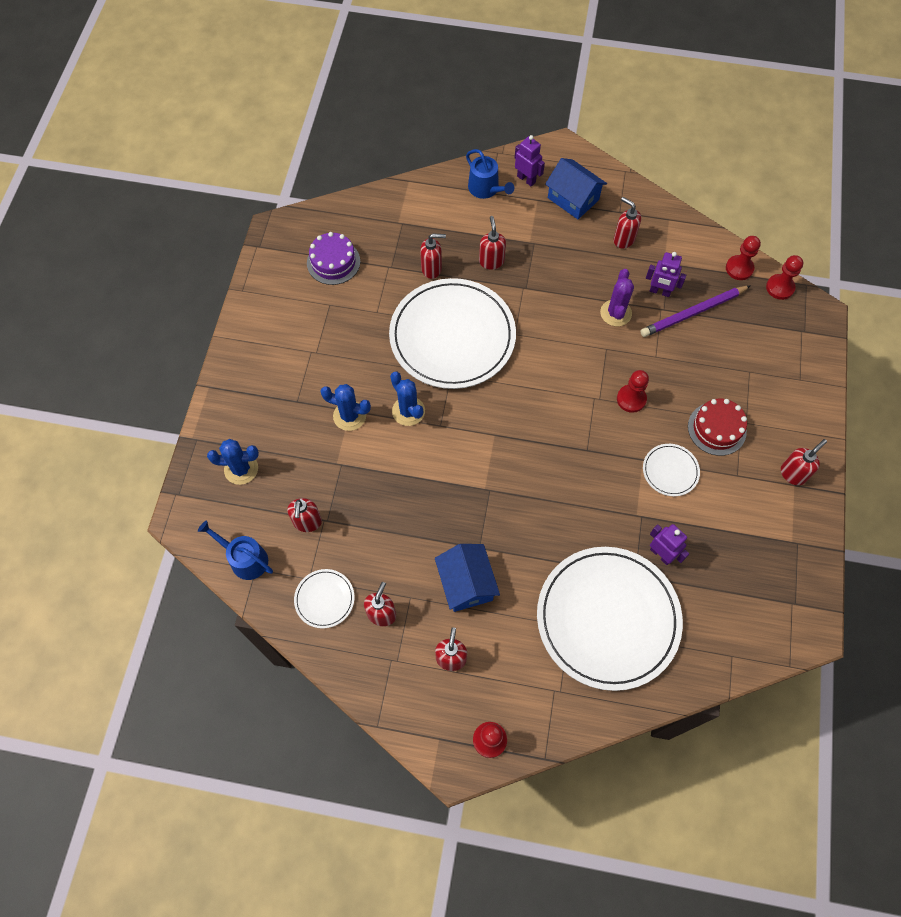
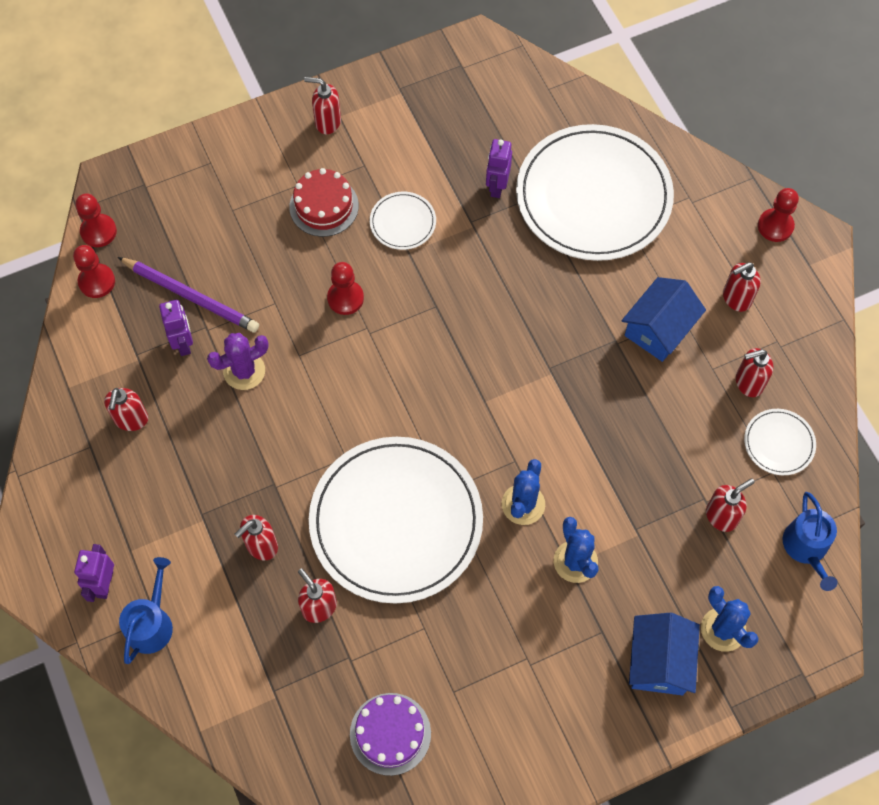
camera: 125 degrees left, 0 degrees up
(573, 199) = (102, 510): blue house -> blue house (659, 661)

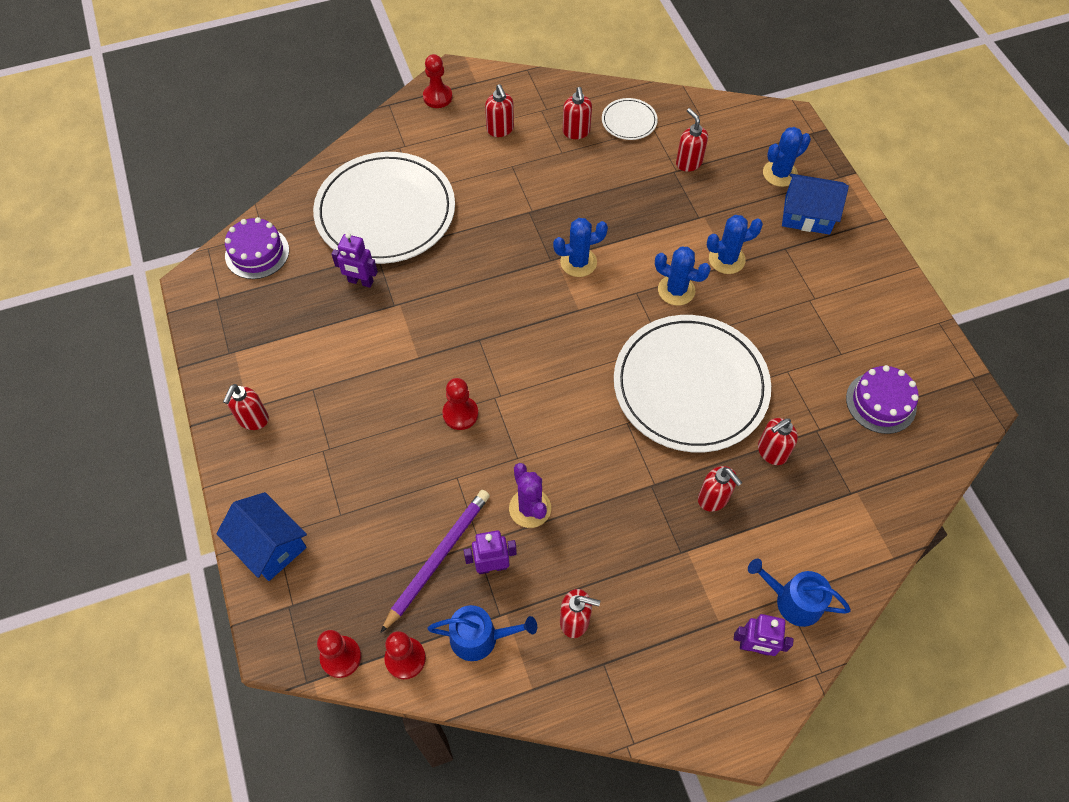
camera: 85 degrees left, 5 degrees down
(324, 206) = (353, 427): red cake -> none
(403, 222) = (384, 360): white plate -> none
(522, 88) = (257, 253): none -> purple cake
(549, 397) = (578, 262): none -> blue cactus
(659, 329) = (522, 182): blue house -> blue house (269, 545)
(806, 548) = (714, 117): blue watering can -> blue watering can (480, 637)

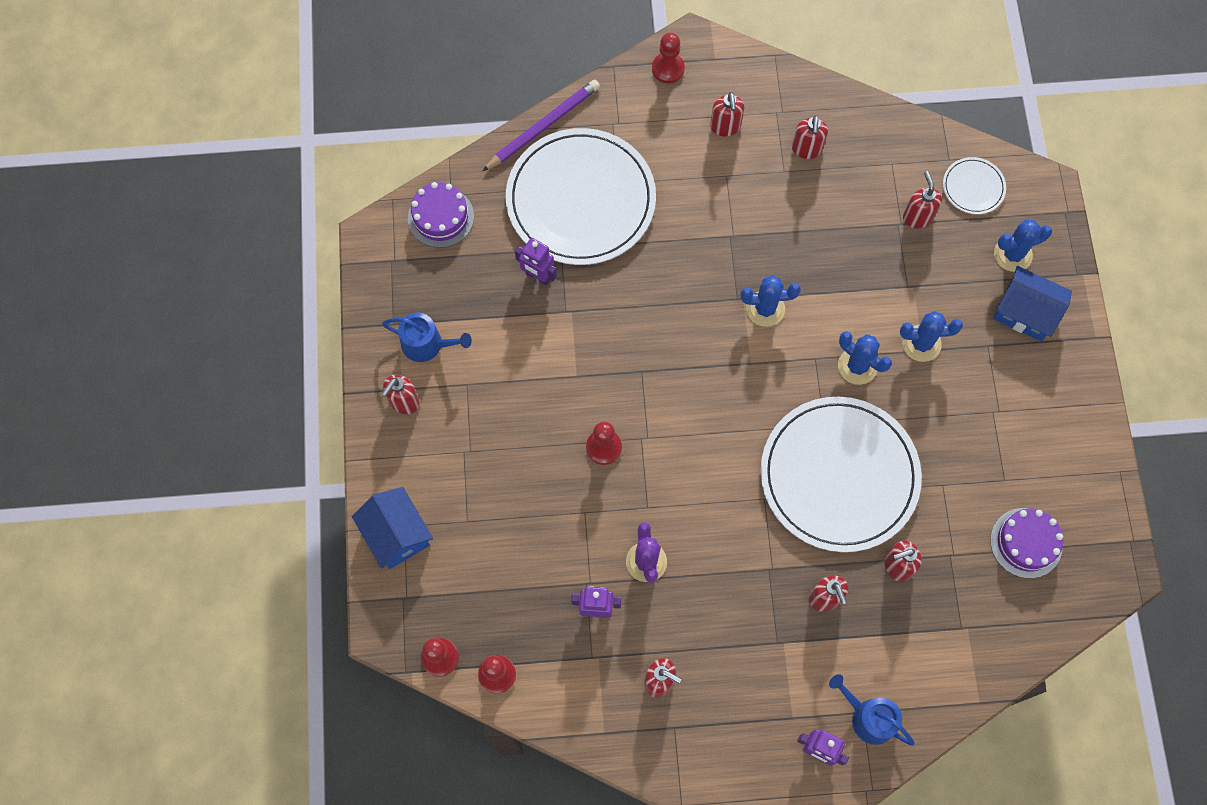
camera: 15 degrees right, 10 degrees up
(437, 558) = (548, 588): purple pencil -> purple pencil (543, 126)
(480, 637) = (568, 673): blue watering can -> blue watering can (427, 344)
(629, 121) = (868, 149): white plate -> white plate (973, 187)

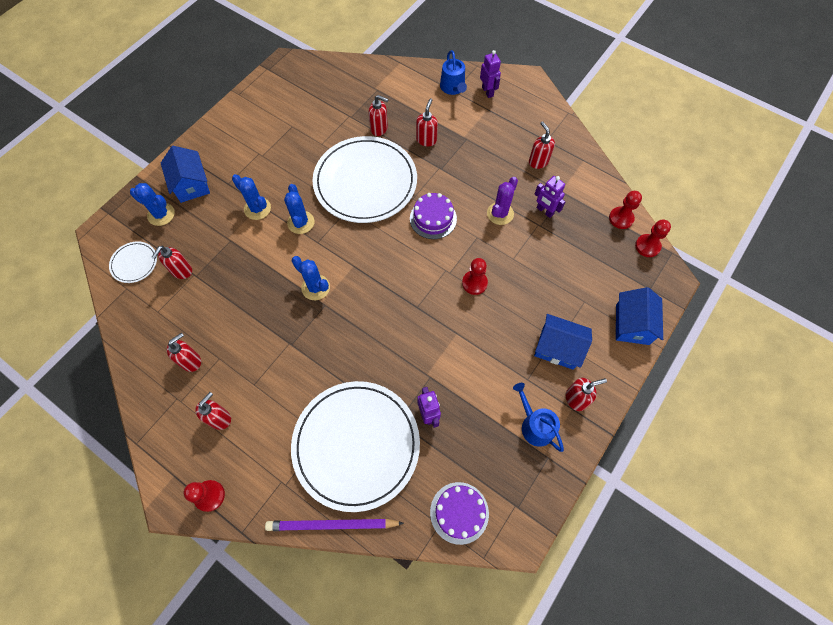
camera: 140 degrees left, 5 degrees down
(459, 443) = (558, 347): none -> blue house
(1026, 543) = (312, 98): purple cake -> purple cake (433, 218)

